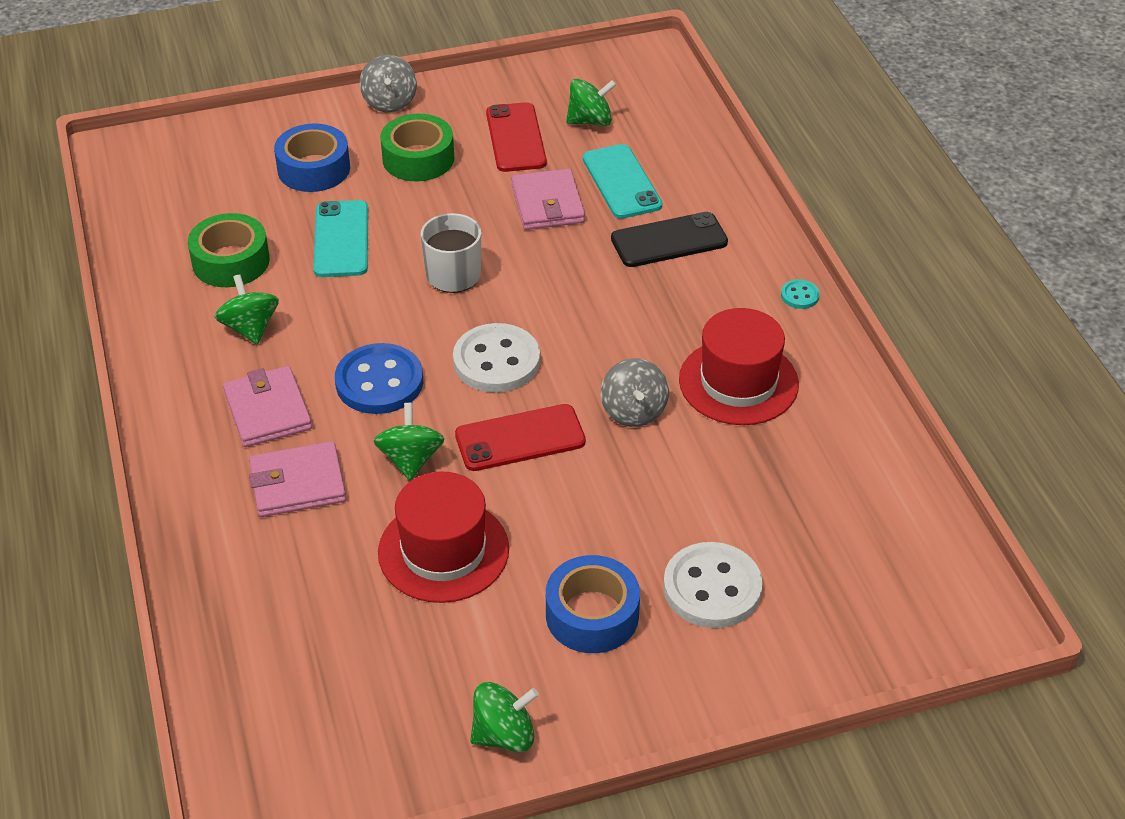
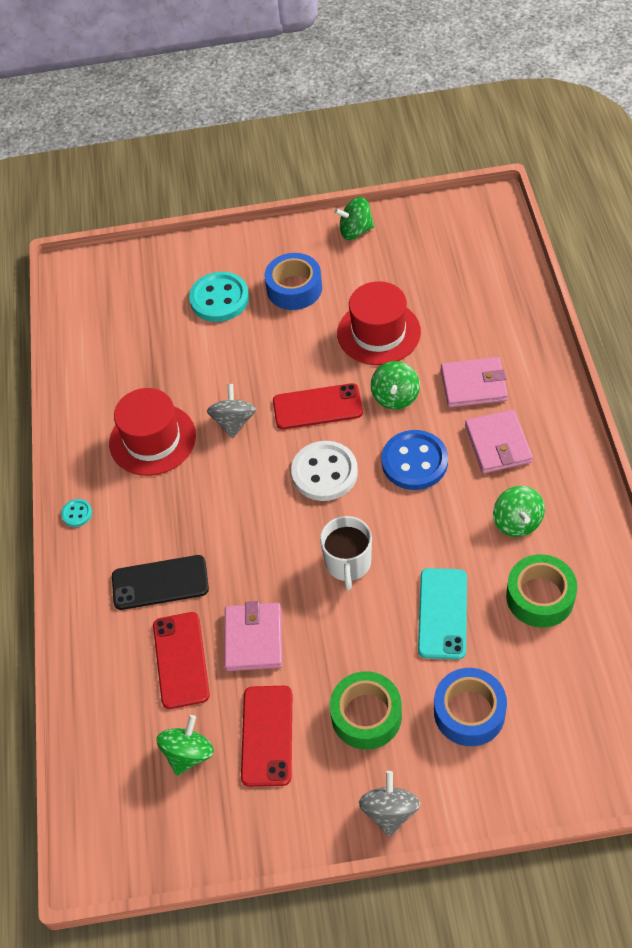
camera: 165 degrees left, 10 degrees up
(590, 121) = (188, 753): green spinning top -> green spinning top turned 120 degrees clockwise
(621, 182) = (181, 660): turquoise phone -> red phone
(712, 588) = (219, 299): white button -> turquoise button

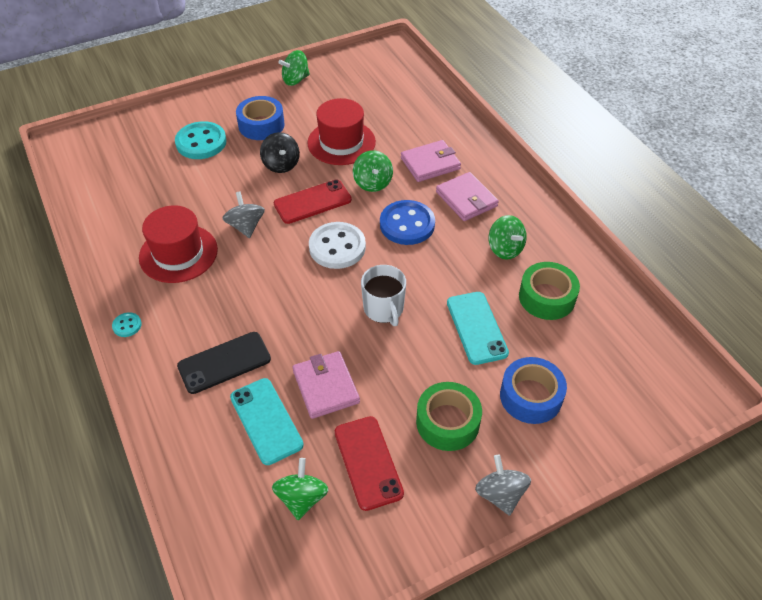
camera: 25 degrees left, 5 degrees down
(181, 660) = (266, 421): red phone -> turquoise phone
(299, 348) = (281, 164): none -> black spinning top

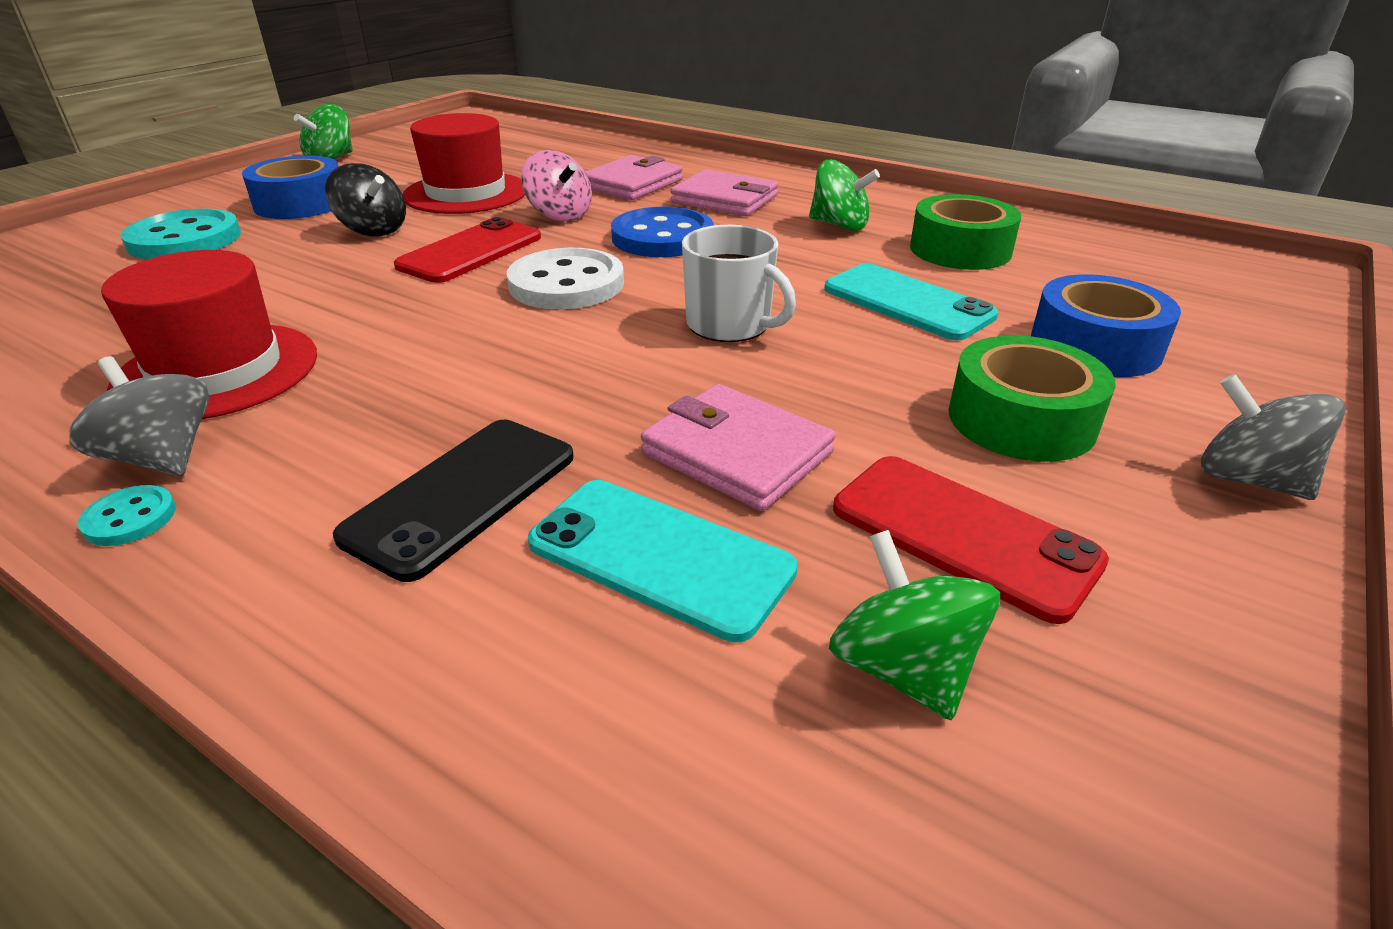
camera: 30 degrees left, 15 degrees down
(246, 226) = (356, 303): grey spinning top -> grey spinning top (162, 458)
(373, 183) = (560, 215): green spinning top -> pink spinning top

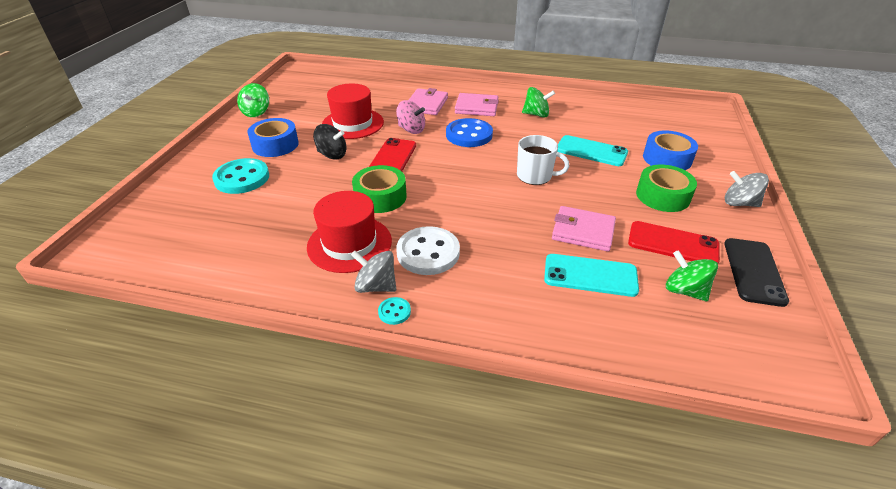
camera: 20 degrees left, 5 degrees up
(462, 495) = (505, 271): black phone -> black phone (754, 271)
(566, 284) = (452, 168): white button -> white button (428, 253)
(960, 250) = (592, 120): green tape -> green tape (380, 197)

